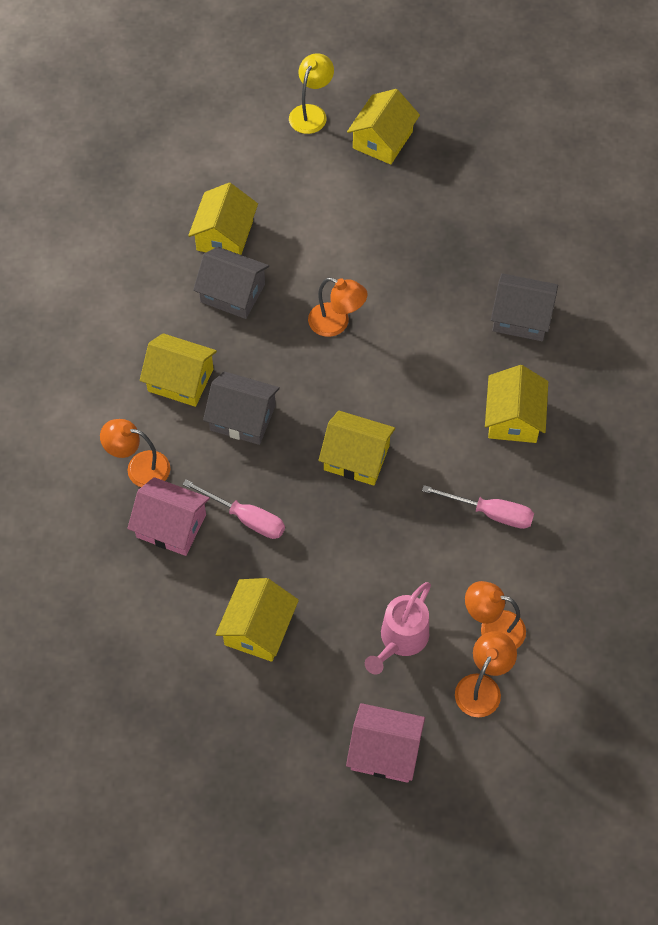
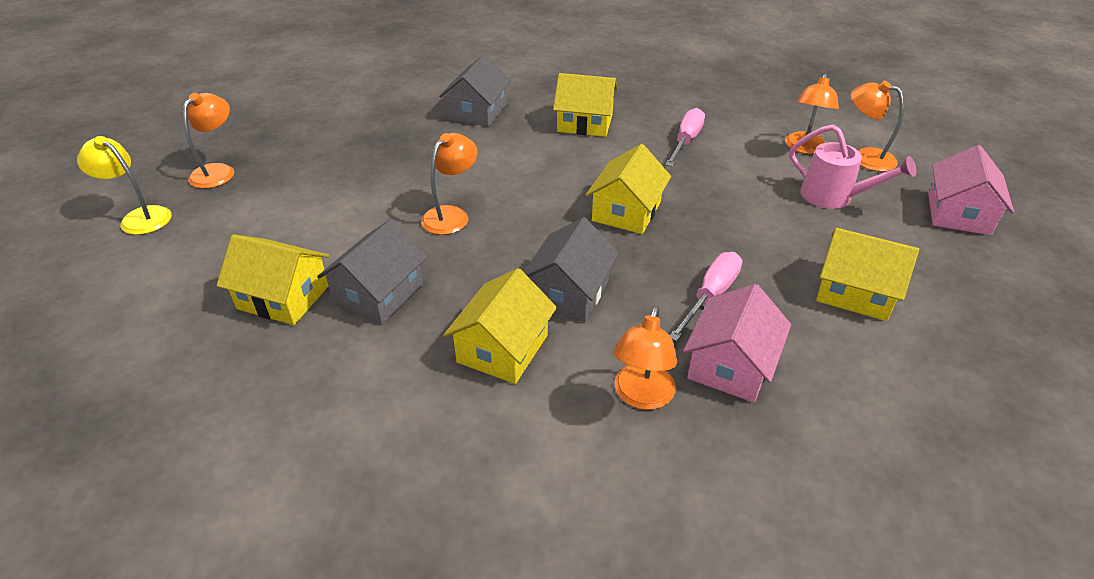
camera: 85 degrees left, 20 degrees down
(382, 140) = (218, 171): yellow house -> orange lamp

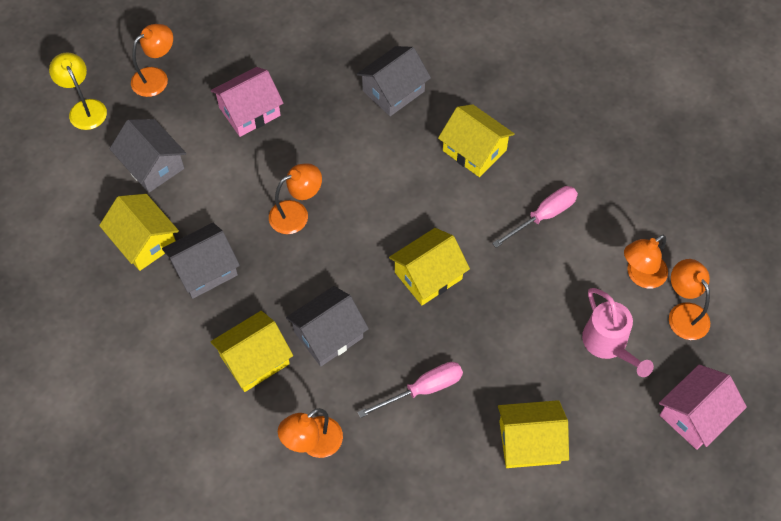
camera: 30 degrees right, 20 degrees up
(254, 233) = (152, 165): none -> grey house
(730, 365) = (388, 452): pink house -> pink house (249, 111)
(855, 292) = (529, 442): yellow house -> yellow house turned 60 degrees counterclockwise

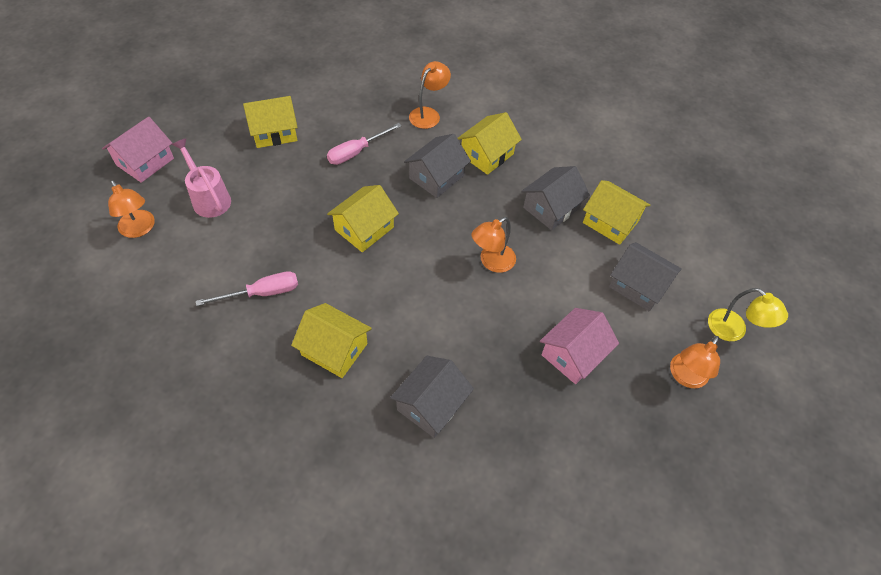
camera: 165 degrees right, 5 degrees down
(543, 216) = (262, 293): pink screwdriver -> pink screwdriver turned 150 degrees counterclockwise
(640, 276) = (174, 254): orange lamp -> none

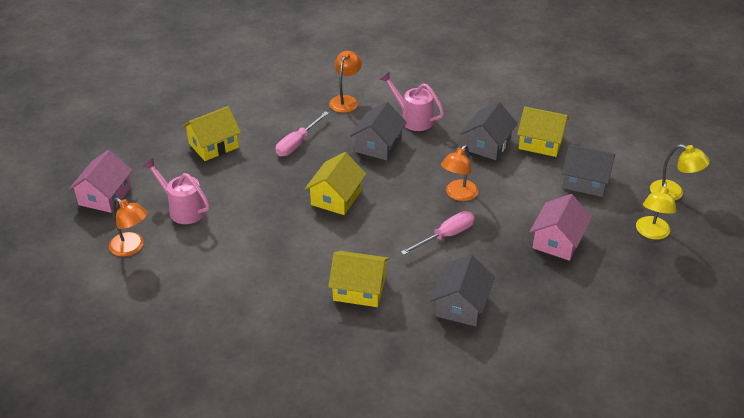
camera: 15 degrees left, 15 degrees down
(262, 293) = (273, 266): pink screwdriver -> pink screwdriver (446, 236)
(487, 154) = (413, 119): yellow house -> pink watering can
(685, 377) = (651, 233): orange lamp -> yellow lamp

